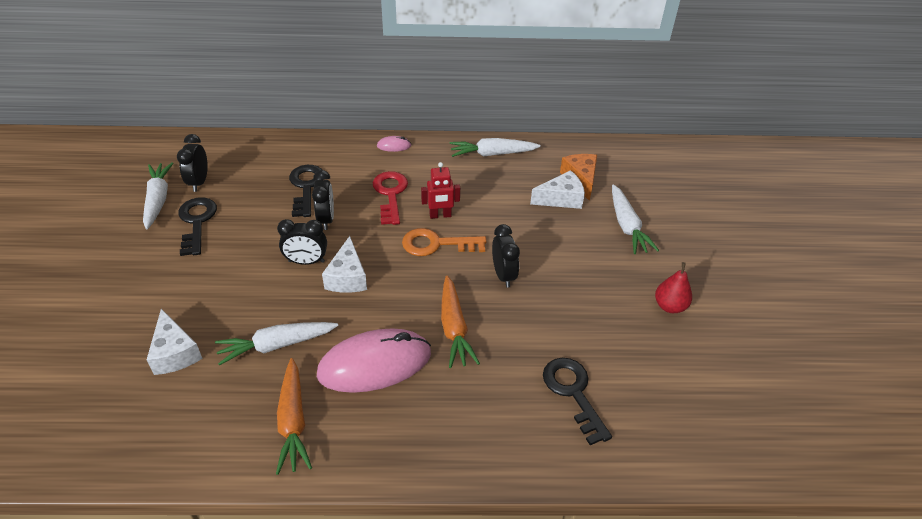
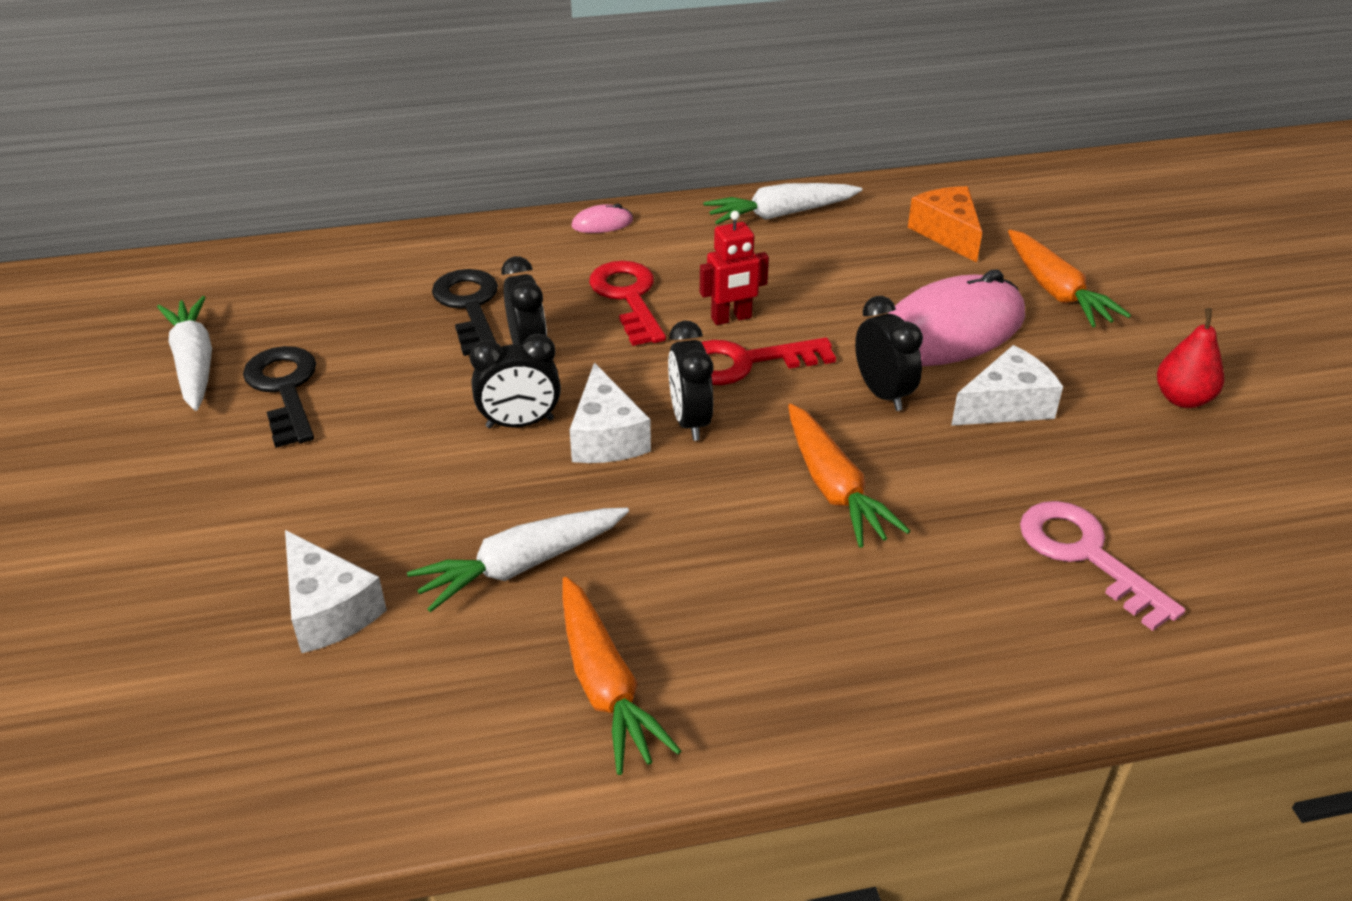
camera: 10 degrees left, 5 degrees down
(199, 182) = (263, 325): black clock -> black clock (690, 421)
(375, 364) = (716, 567): pink mouse -> pink mouse (950, 331)
(436, 244) = (744, 363): orange key -> red key
(561, 199) = (928, 266): white cheese -> white cheese (1006, 405)
(573, 393) = (1085, 555): black key -> pink key
(627, 226) = (1056, 291): white carrot -> orange carrot

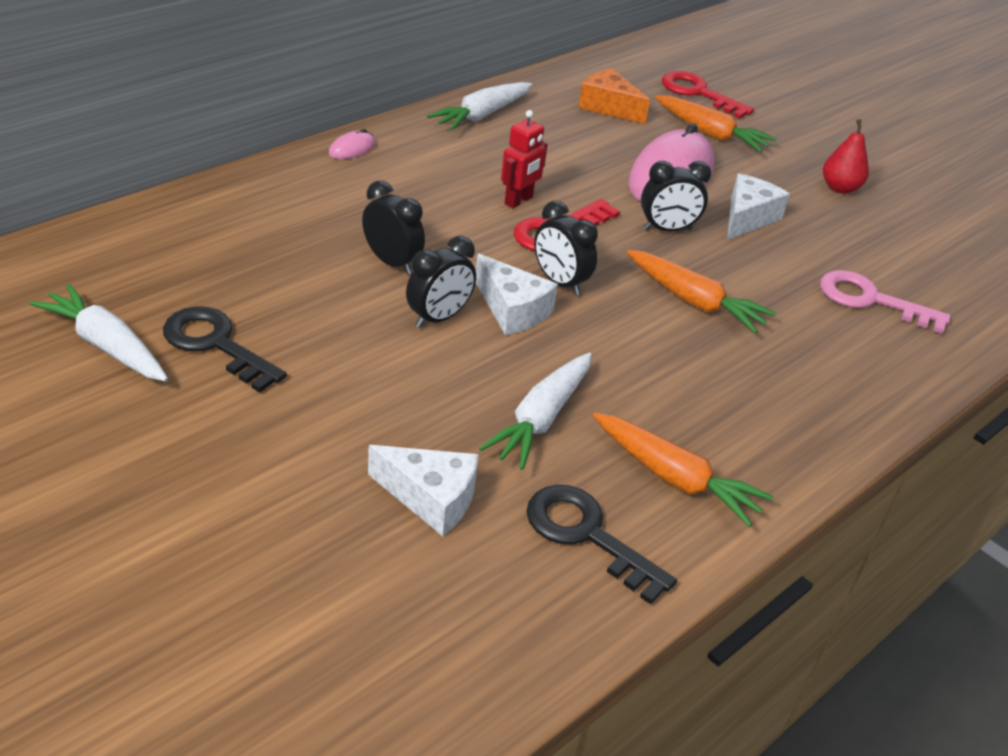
camera: 35 degrees left, 0 degrees up
(469, 307) = (308, 239): black key -> black key (587, 535)
(628, 298) = (429, 203): red key -> red key (698, 93)
(882, 393) = (667, 229): black clock -> black clock turned 135 degrees clockwise

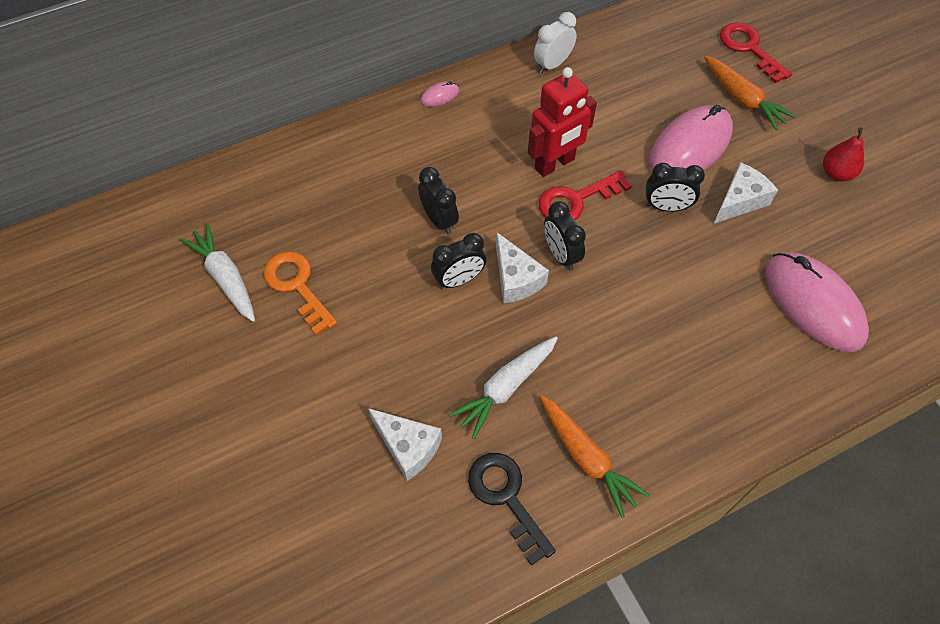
camera: 20 degrees right, 20 degrees up
(216, 345) = (297, 286): black key -> orange key
(481, 115) = (552, 64): white carrot -> white clock
(519, 201) = (555, 164): red robot -> red robot, size x1.62
(608, 107) = (663, 61): orange cheese -> none
(694, 301) = (662, 287): orange carrot -> none
(871, 300) = (813, 304): pink key -> pink mouse

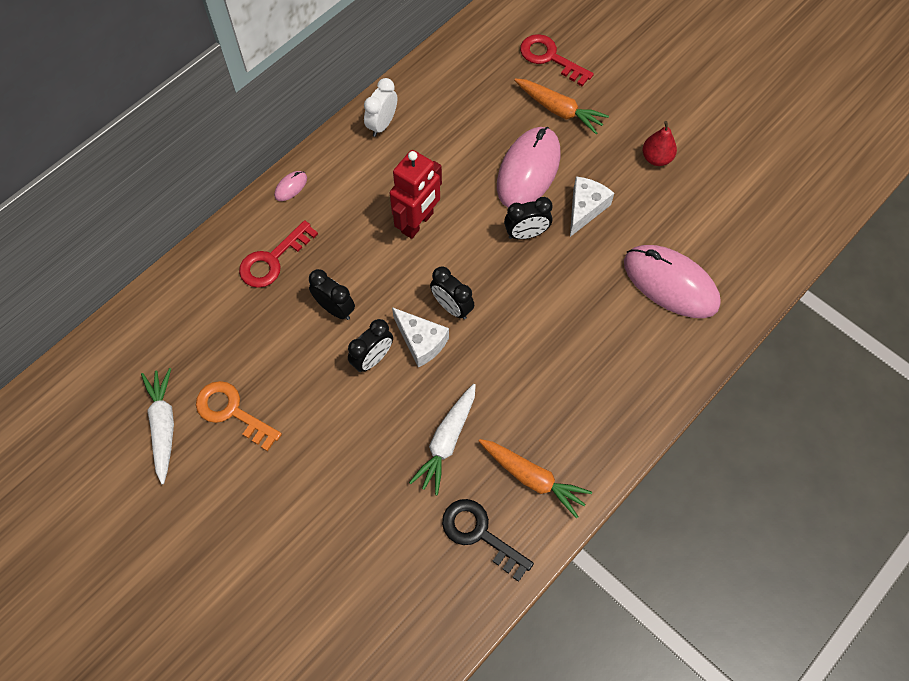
camera: 20 degrees left, 5 degrees up
(225, 277) = (163, 425): white carrot -> white carrot turned 45 degrees clockwise
(408, 447) = (384, 520): white cheese -> none
(576, 200) = (448, 251): red key -> red key (273, 260)

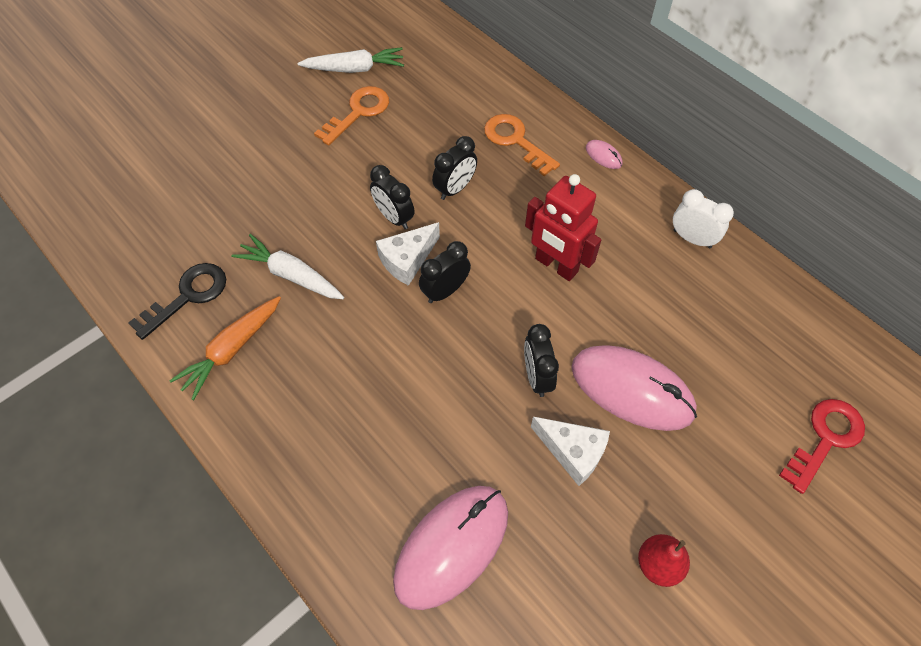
camera: 95 degrees right, 5 degrees down
(273, 260) = (515, 141): red key -> orange key
(559, 110) = (733, 439): orange carrot -> none

